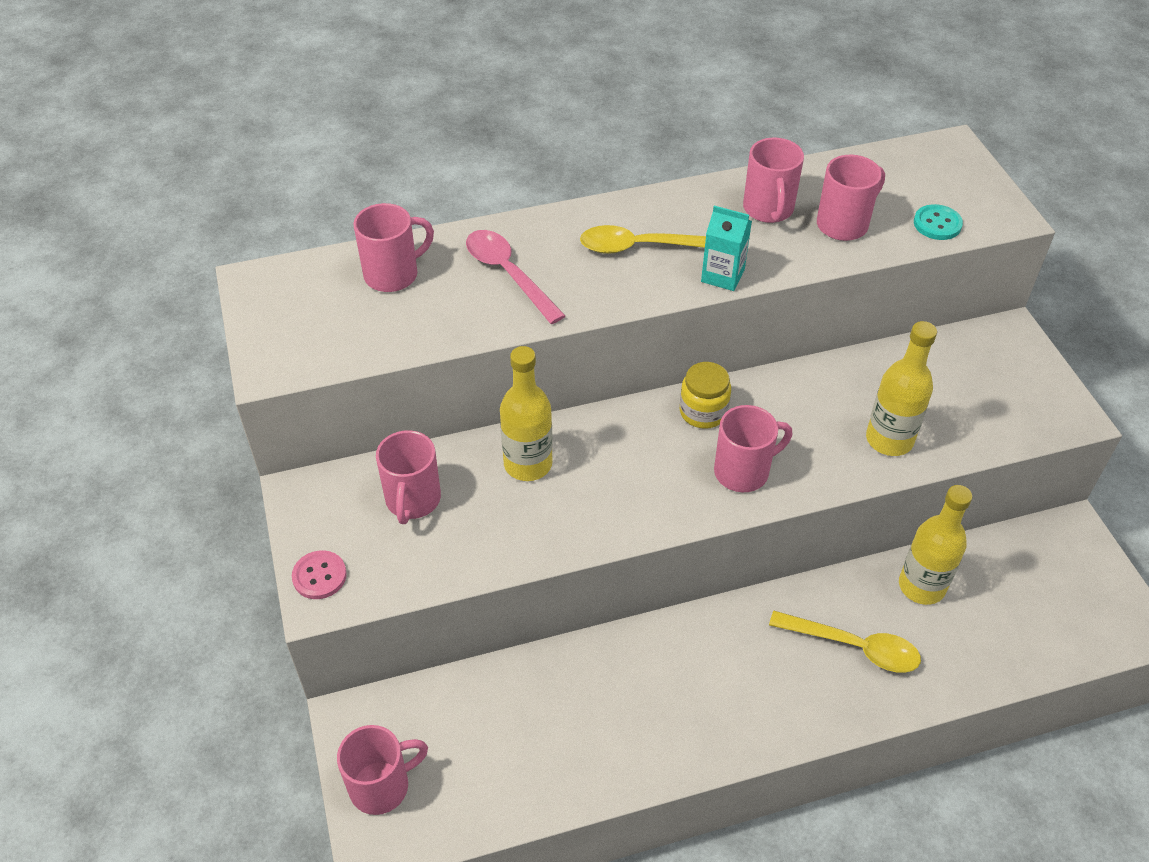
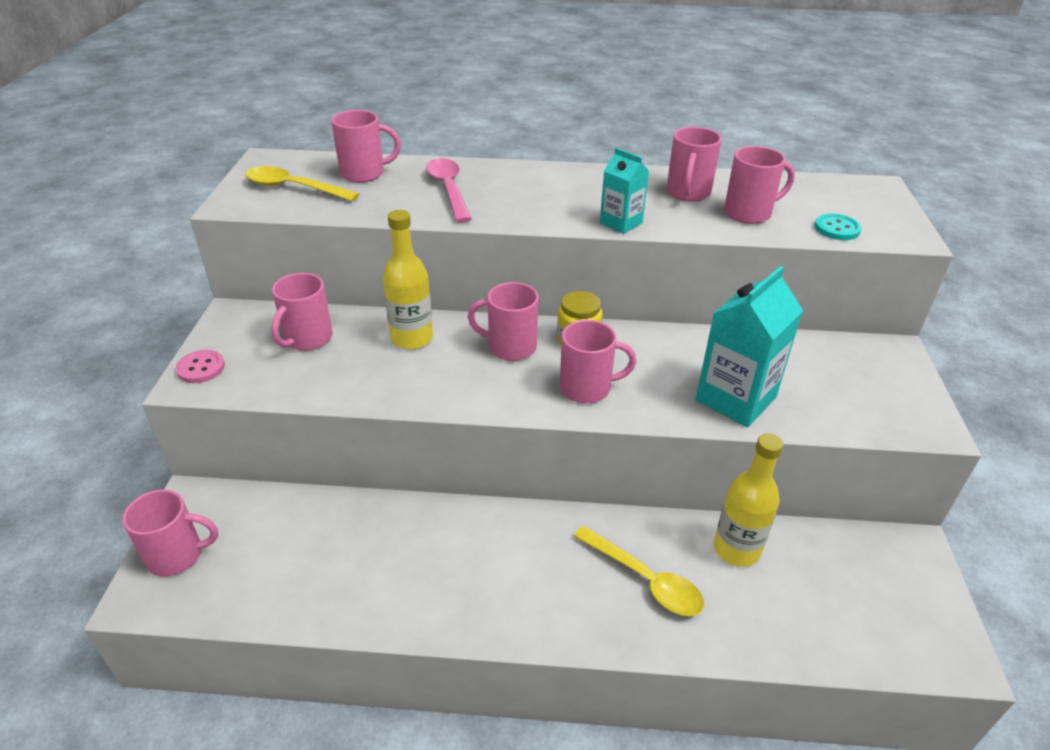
camera: 20 degrees right, 10 degrees down
(639, 443) = (510, 347): none -> pink mug
(641, 247) = (565, 194): yellow spoon -> yellow spoon (294, 188)
(889, 439) = (735, 399): yellow bottle -> turquoise carton

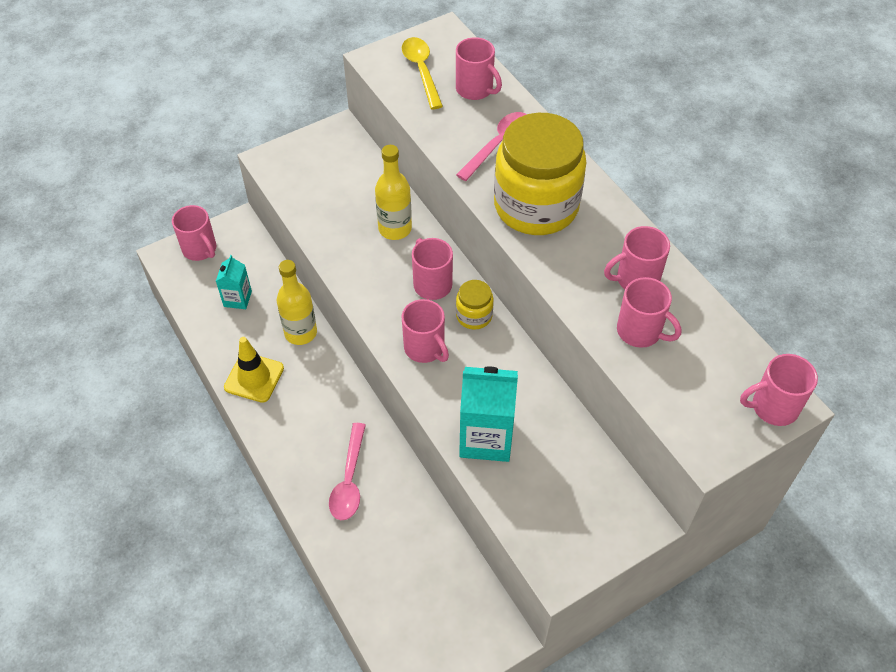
camera: 55 degrees right, 15 degrees up
(201, 368) = (283, 154): pink button -> none
(307, 339) = (349, 180): pink mug -> pink mug (773, 407)
(425, 599) = (254, 378): none -> yellow traffic cone
(548, 201) = (536, 206): none -> yellow jar
(621, 223) = (545, 262): turquoise carton -> turquoise carton (237, 299)
(645, 579) = (349, 480): yellow spoon -> pink spoon
(736, 549) = (414, 521): yellow bottle -> yellow bottle (300, 333)
(837, 229) = (671, 398): turquoise button -> none

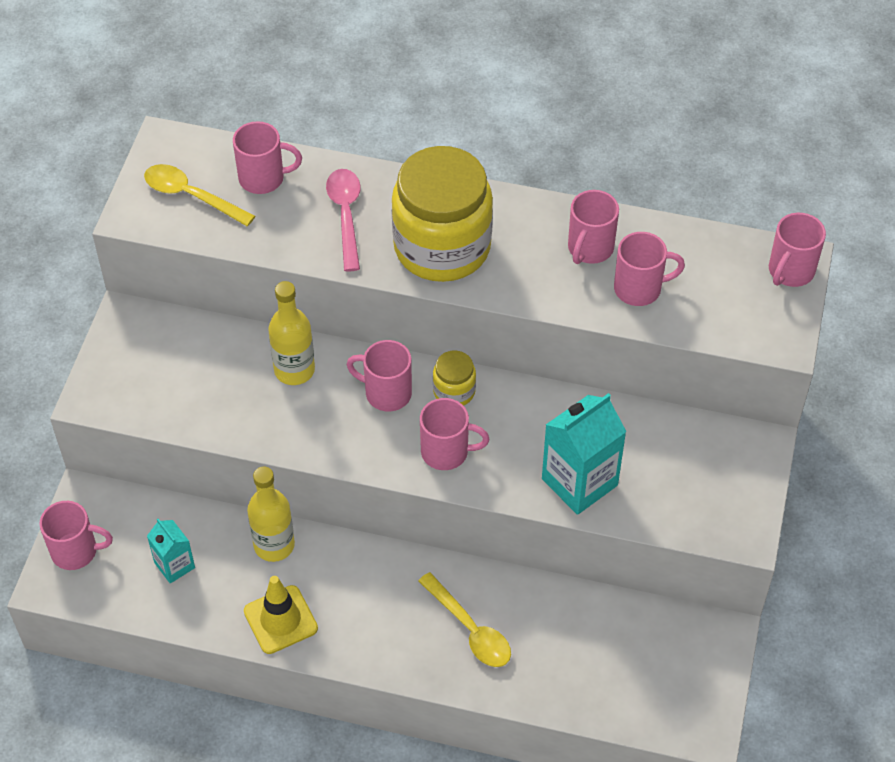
camera: 45 degrees left, 0 degrees up
(349, 480) = (470, 629): pink spoon -> yellow spoon

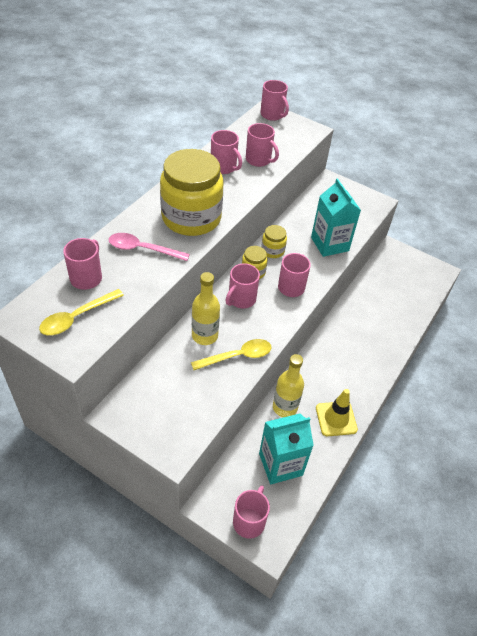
camera: 75 degrees left, 5 degrees down
(174, 565) = (280, 464): turquoise carton -> turquoise carton, size x1.77
(470, 629) = (366, 336): yellow spoon -> yellow spoon (237, 356)
(517, 404) = (272, 250): none -> yellow jar
(639, 288) = (259, 160): pink mug -> pink mug turned 120 degrees clockwise

